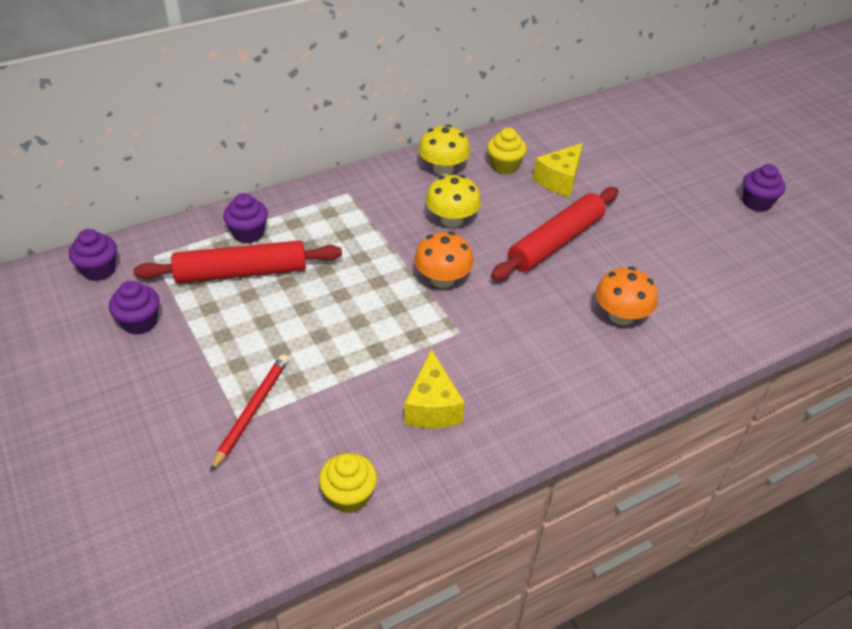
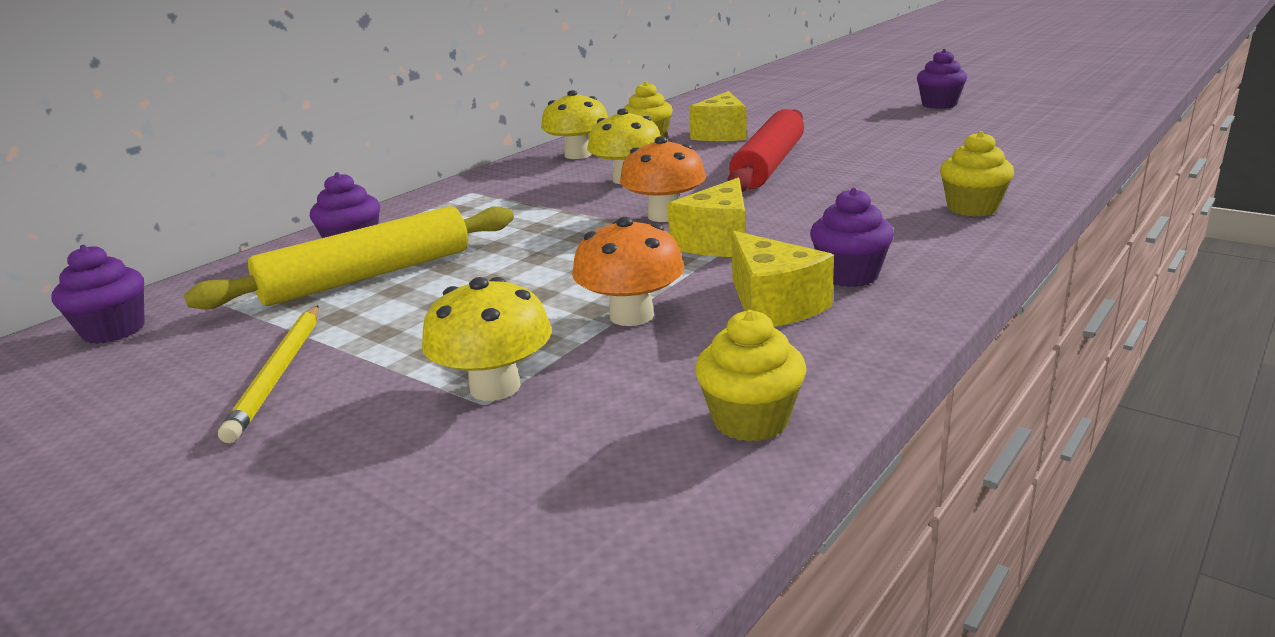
camera: 20 degrees left, 20 degrees down
(140, 322) = (221, 358): purple cupcake -> purple cupcake (849, 275)
(161, 350) = (279, 373): none -> yellow pencil
(241, 273) = (368, 276): red rolling pin -> yellow rolling pin
(251, 411) = (495, 387): red pencil -> yellow mushroom
(451, 325) = (717, 242): none -> yellow cheese
(621, 316) = (910, 188): orange mushroom -> orange mushroom (631, 316)
(636, 360) = (972, 208): none -> yellow cupcake

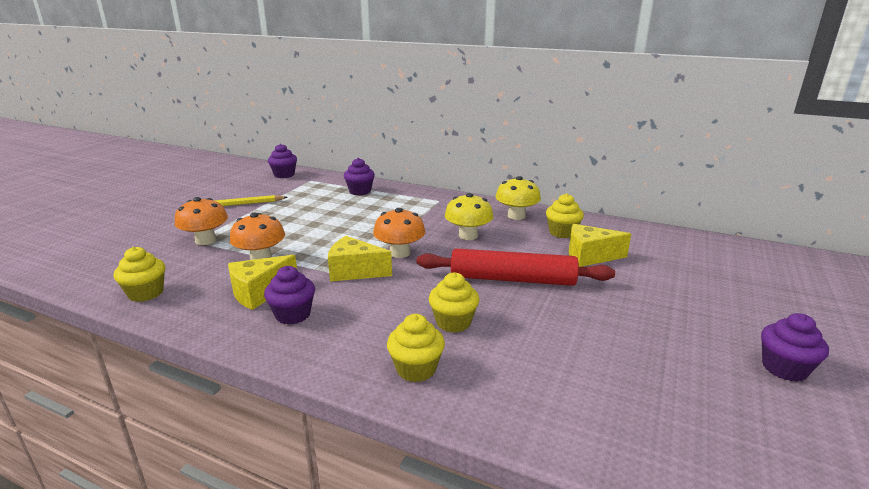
camera: 75 degrees right, 0 degrees up
(368, 276) = (324, 200): yellow rolling pin -> none
(495, 387) = (206, 240): yellow mushroom -> orange mushroom
(870, 192) = (453, 322): none -> yellow cupcake

